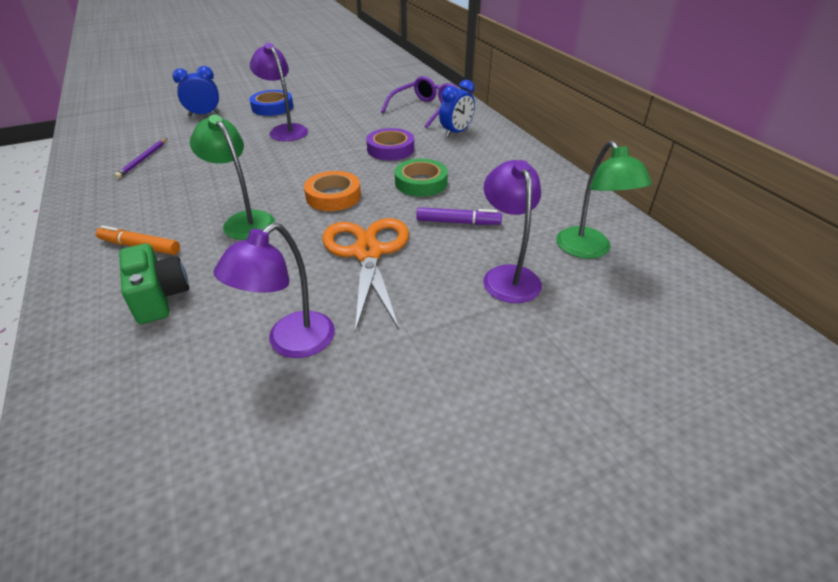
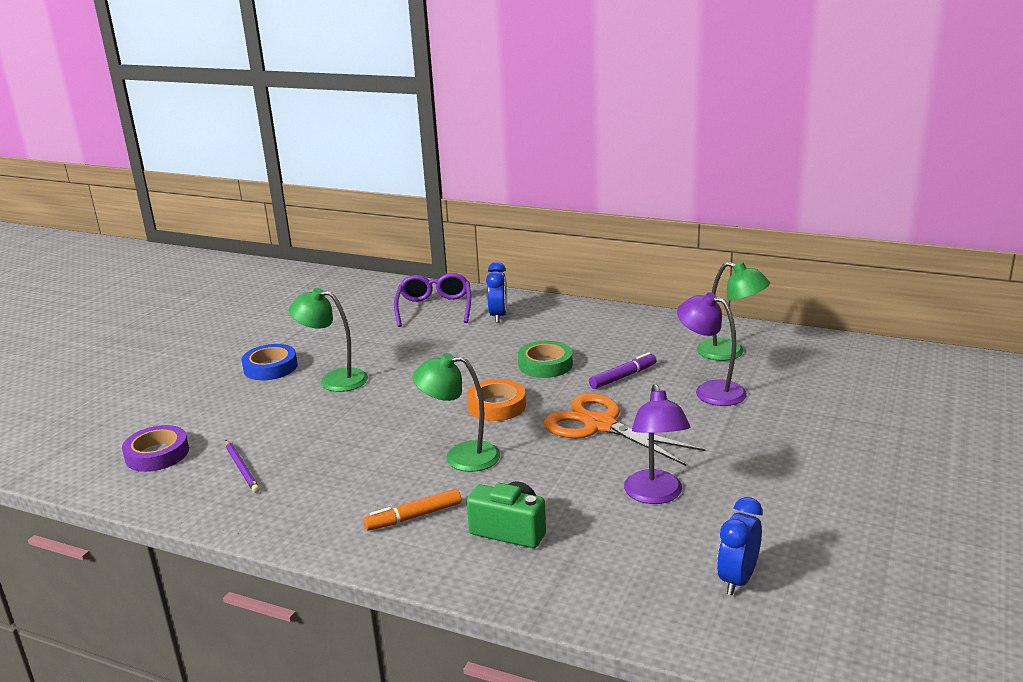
camera: 40 degrees left, 15 degrees down
(204, 114) = (205, 405): blue clock -> blue clock (737, 580)
(285, 130) = (334, 380): purple lamp -> green lamp
(390, 149) = (469, 352): purple tape -> purple tape (157, 454)

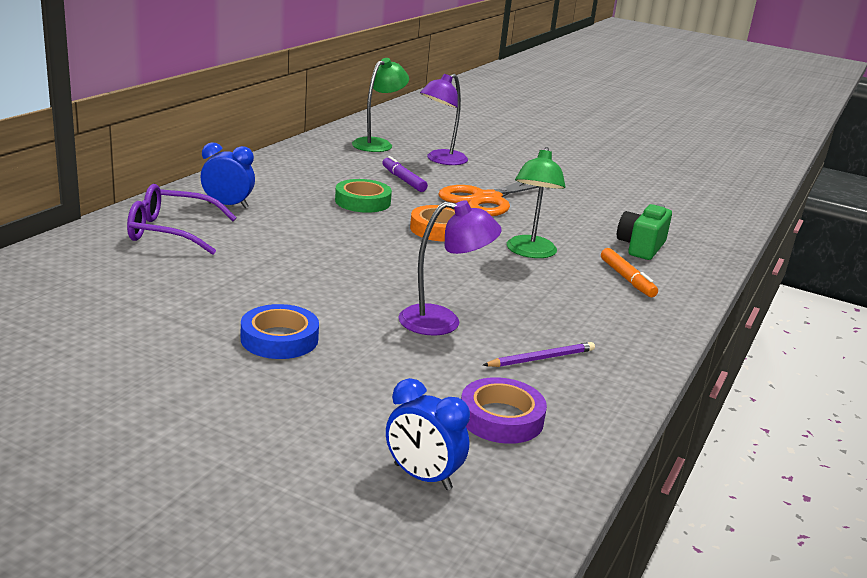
camera: 90 degrees left, 0 degrees up
(334, 380) = (342, 299): green lamp -> none
(655, 495) = (591, 199): purple lamp -> purple lamp (443, 322)
(737, 580) = (683, 196): blue clock -> blue clock (422, 477)

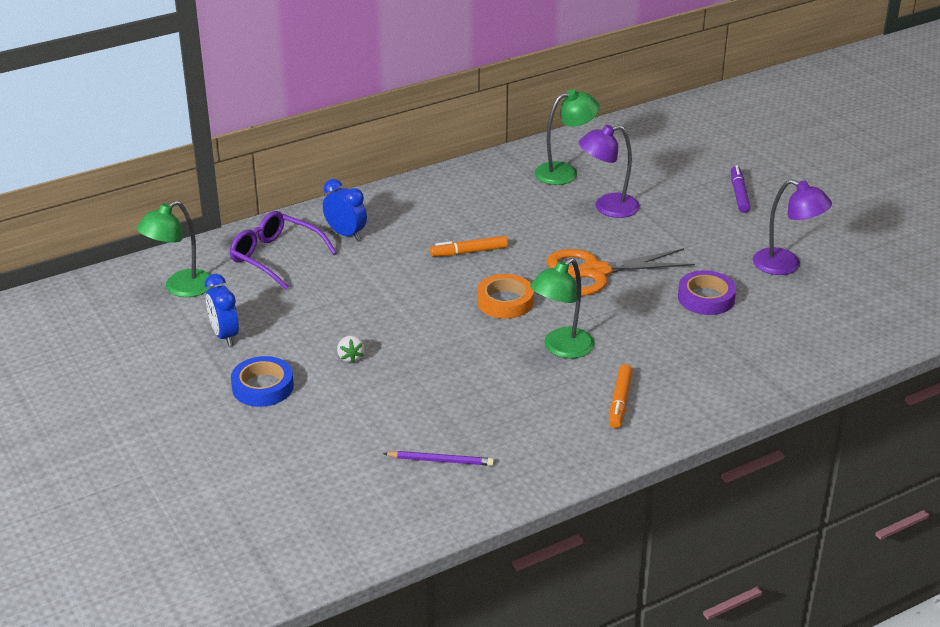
camera: 35 degrees right, 10 degrees up
(84, 273) = (180, 288): none -> green lamp
(346, 295) = (350, 357): none -> white strawberry
(362, 201) = (469, 252): green tape -> orange marker
(403, 180) = (538, 230): purple marker -> purple marker (739, 194)
(422, 477) = (251, 527): blue clock -> blue clock (224, 335)
(443, 322) = (400, 404): purple lamp -> purple lamp (786, 265)
(501, 418) = (351, 501): purple tape -> purple tape (706, 298)
(641, 247) = (684, 368): green camera -> none

